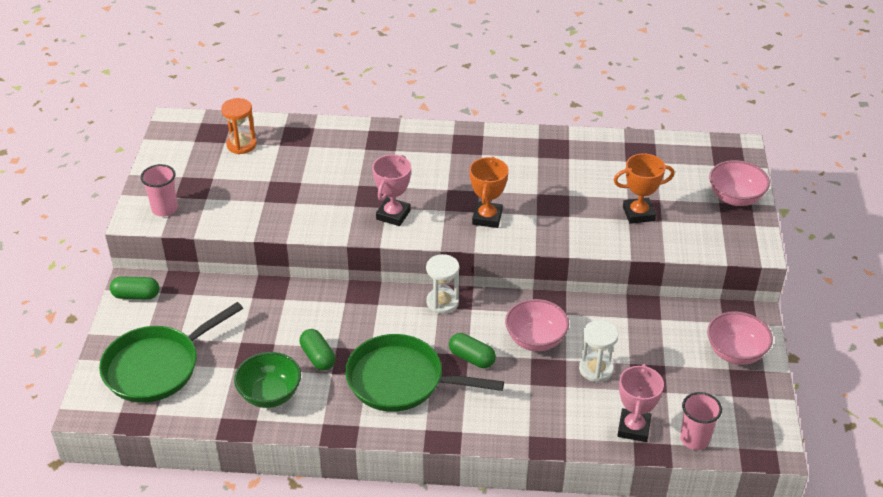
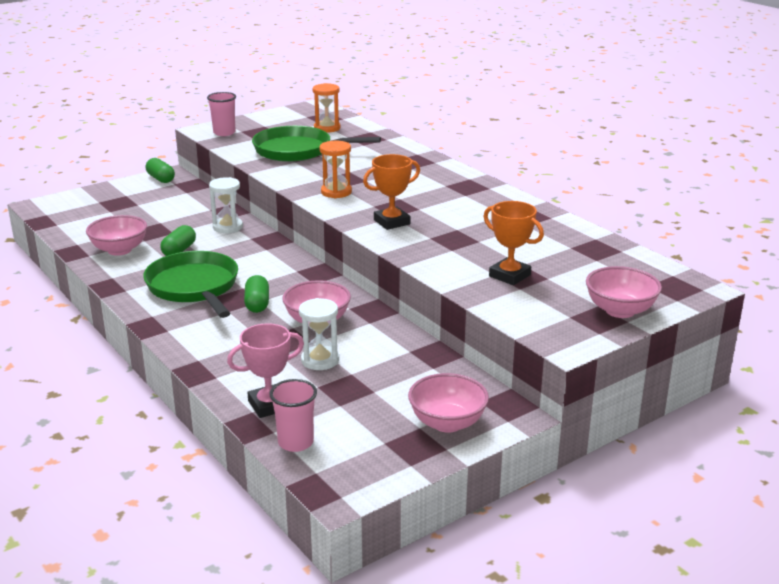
camera: 50 degrees right, 15 degrees down
(157, 367) = (101, 208): green pan -> green pan (297, 150)
(270, 394) = (119, 250): green bowl -> pink bowl
(393, 215) = (336, 192): pink trophy -> orange hourglass
(442, 302) = (304, 270): white hourglass -> white hourglass (228, 227)

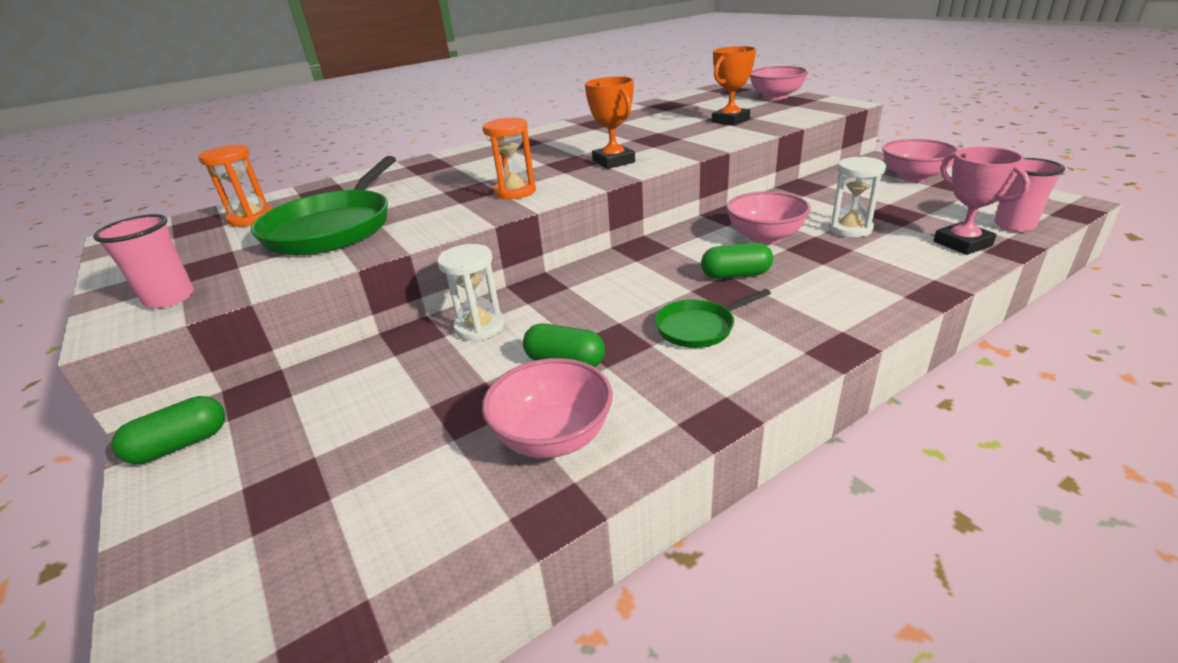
camera: 85 degrees left, 5 degrees up
(194, 287) = (699, 327): green pan -> green pan, size x0.52

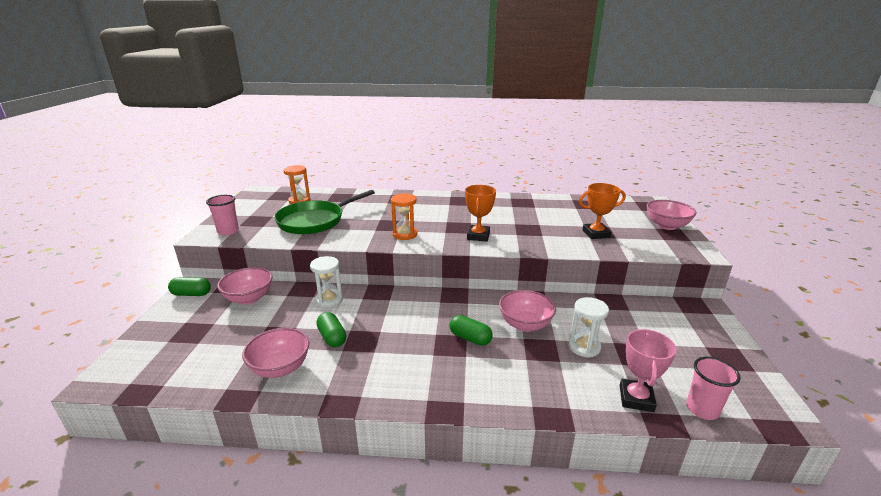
camera: 35 degrees right, 5 degrees down
(699, 327) = (405, 356): green pan -> none
(913, 177) = (705, 334): pink bowl -> pink bowl (249, 298)

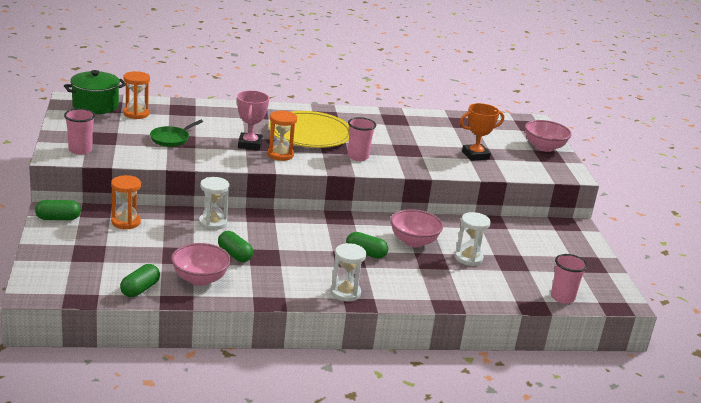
camera: 15 degrees left, 0 degrees up
(210, 380) = (140, 289): none -> green capsule
(249, 298) = (126, 222): pink bowl -> orange hourglass
(271, 195) = (95, 105): none -> green pot
(314, 221) = (171, 139): green pan -> green pan, size x0.52
(432, 392) = (345, 293): none -> white hourglass
(441, 215) = (310, 133): none -> yellow plate
(478, 236) = (358, 157): orange trophy -> pink cup
(636, 398) = (512, 292): pink trophy -> pink trophy (250, 144)

